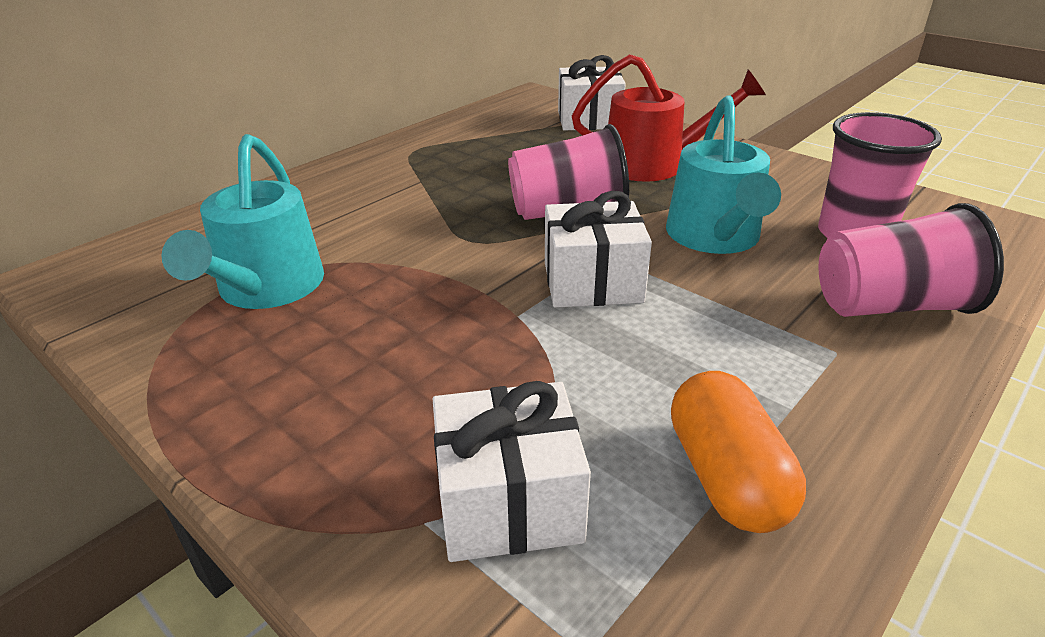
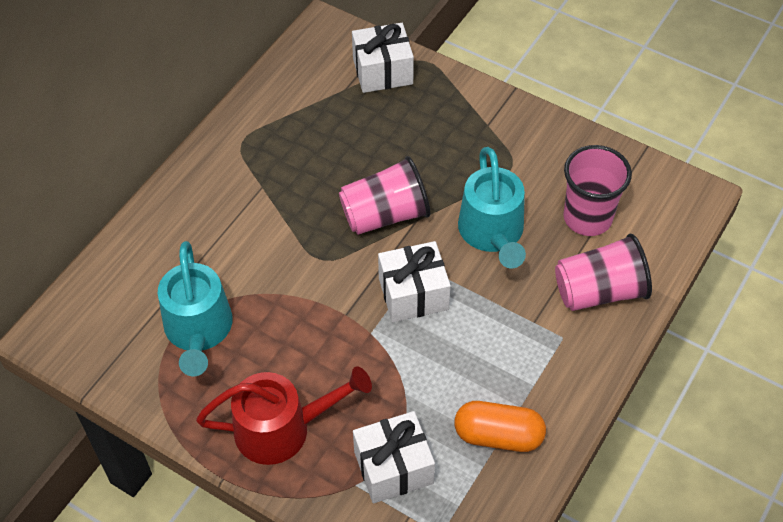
camera: 10 degrees left, 20 degrees up
(653, 164) = (444, 140): red watering can -> red watering can (282, 428)
(726, 476) = (498, 436): orange capsule -> orange capsule turned 60 degrees counterclockwise

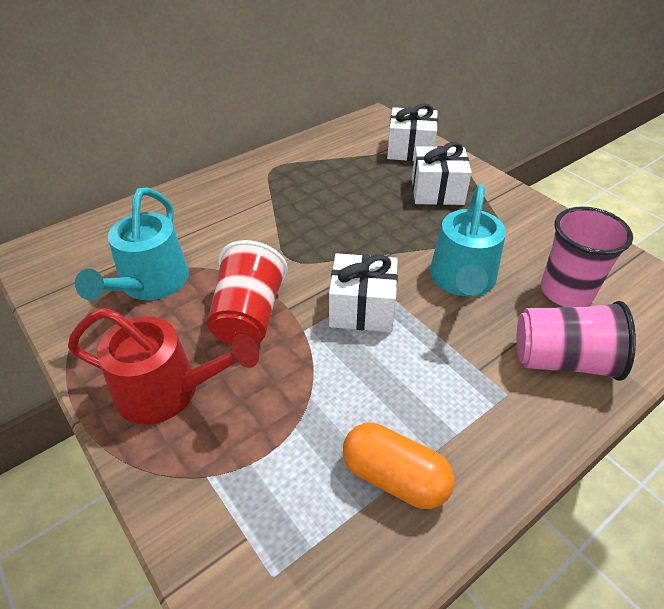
camera: 20 degrees right, 10 degrees down
(313, 334) = (249, 316): none -> red cup
(385, 215) = (365, 241): pink cup -> none
(393, 467) = (258, 471): white gift -> white gift (437, 191)

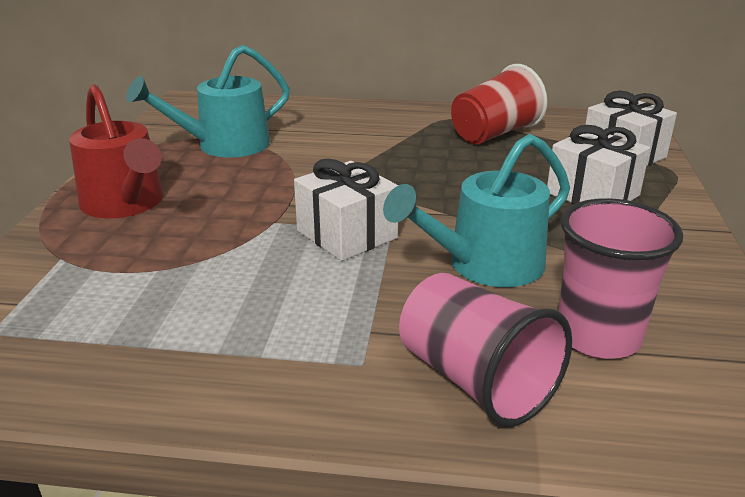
camera: 45 degrees right, 15 degrees down
(249, 316) = (252, 194): red cup -> red cup (494, 134)
(394, 477) = (160, 344): orange capsule -> none

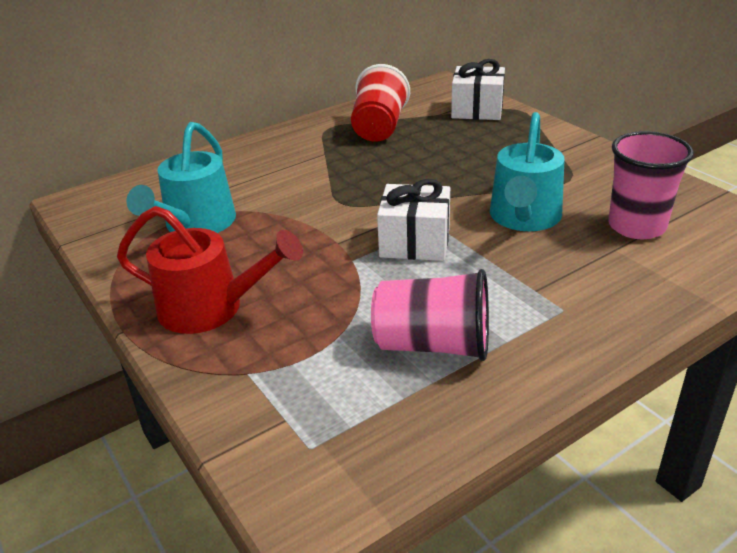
camera: 40 degrees left, 5 degrees up
(475, 380) = (626, 283): pink cup -> pink cup (433, 345)
(592, 194) = (503, 144): white gift -> none

